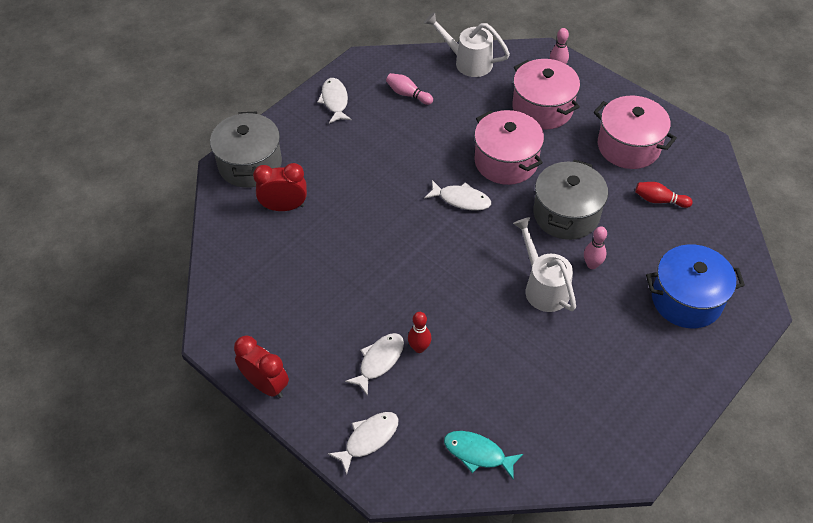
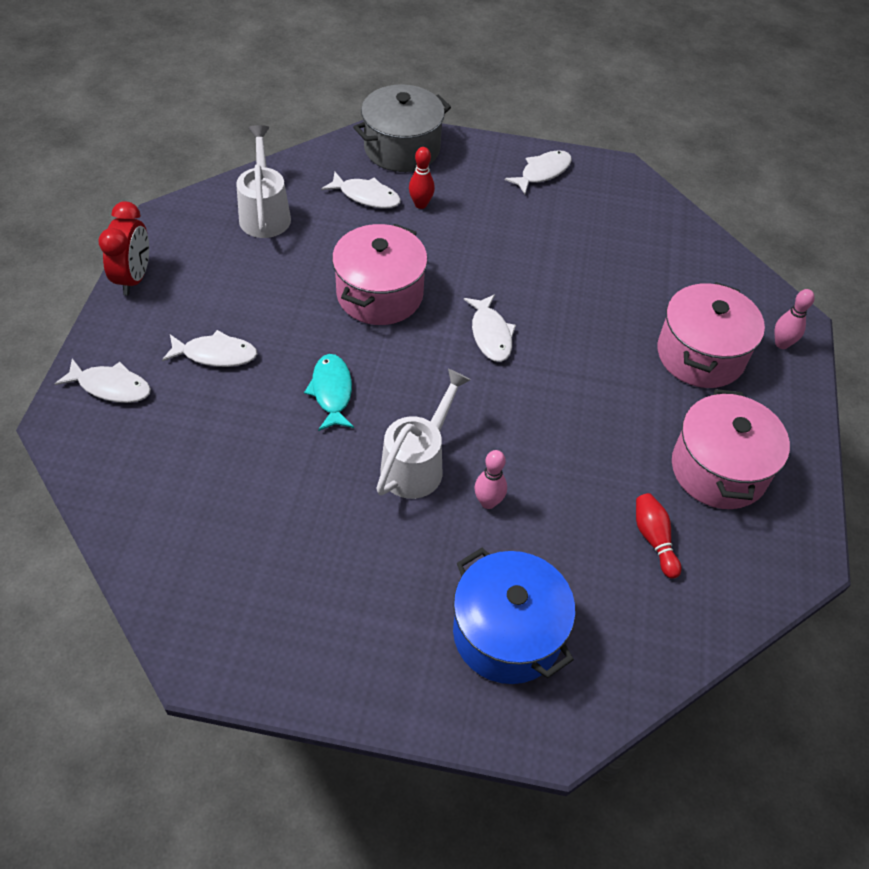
camera: 55 degrees right, 0 degrees up
(284, 207) = (366, 196): red clock -> white fish
(408, 94) = (607, 226): pink bowling pin -> none
(419, 348) = (254, 381): red bowling pin -> red bowling pin (421, 204)
(468, 62) = (708, 256): white watering can -> white watering can (265, 213)
(478, 453) = (141, 492): turquoise fish -> turquoise fish (332, 392)
(506, 161) = (583, 352): pink pot -> pink pot (380, 294)
(566, 214) = (548, 444): grey pot -> none

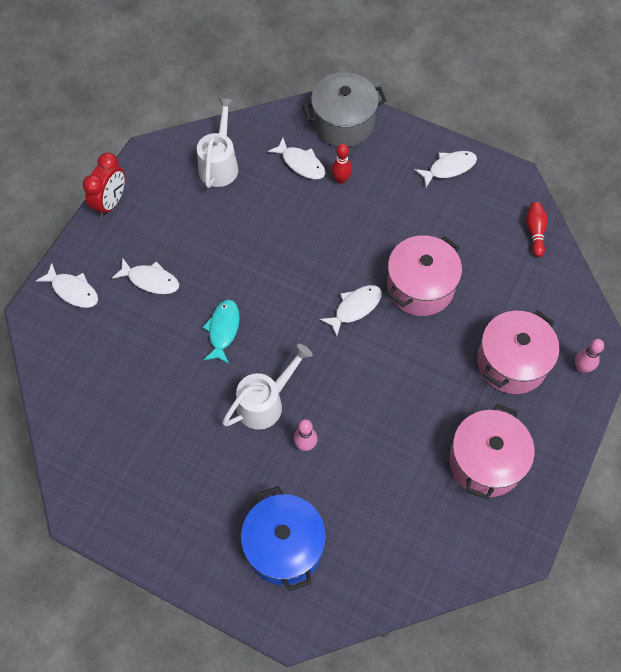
camera: 20 degrees right, 10 degrees up
(380, 294) = (283, 255): pink pot -> pink pot (420, 287)
(490, 334) = (355, 308): white fish -> white fish turned 135 degrees counterclockwise
(654, 539) = (414, 504): red bowling pin -> red bowling pin (535, 232)

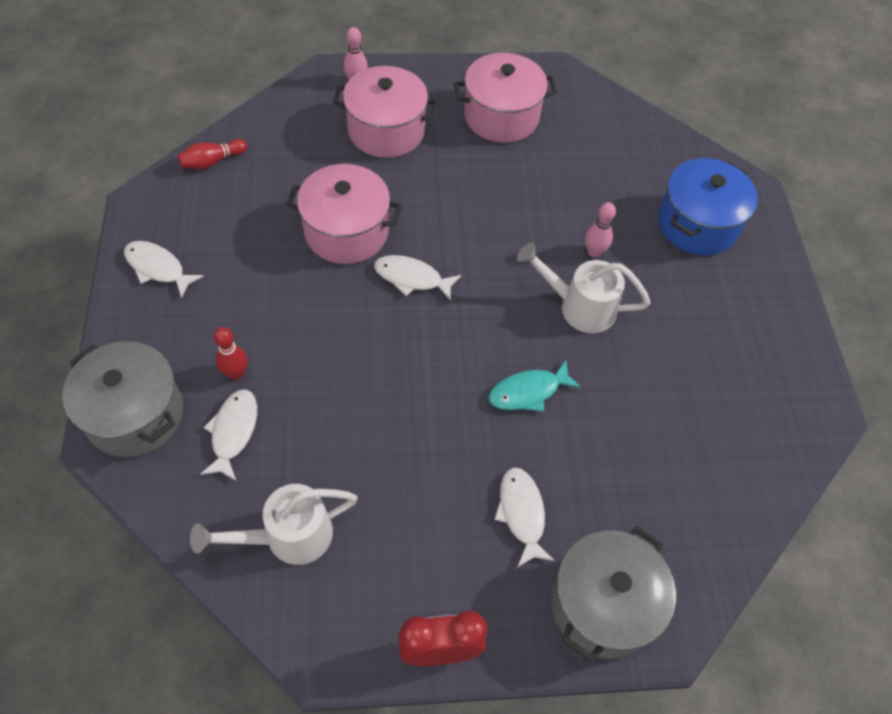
camera: 125 degrees left, 5 degrees down
(73, 290) = (602, 604): white fish -> grey pot

